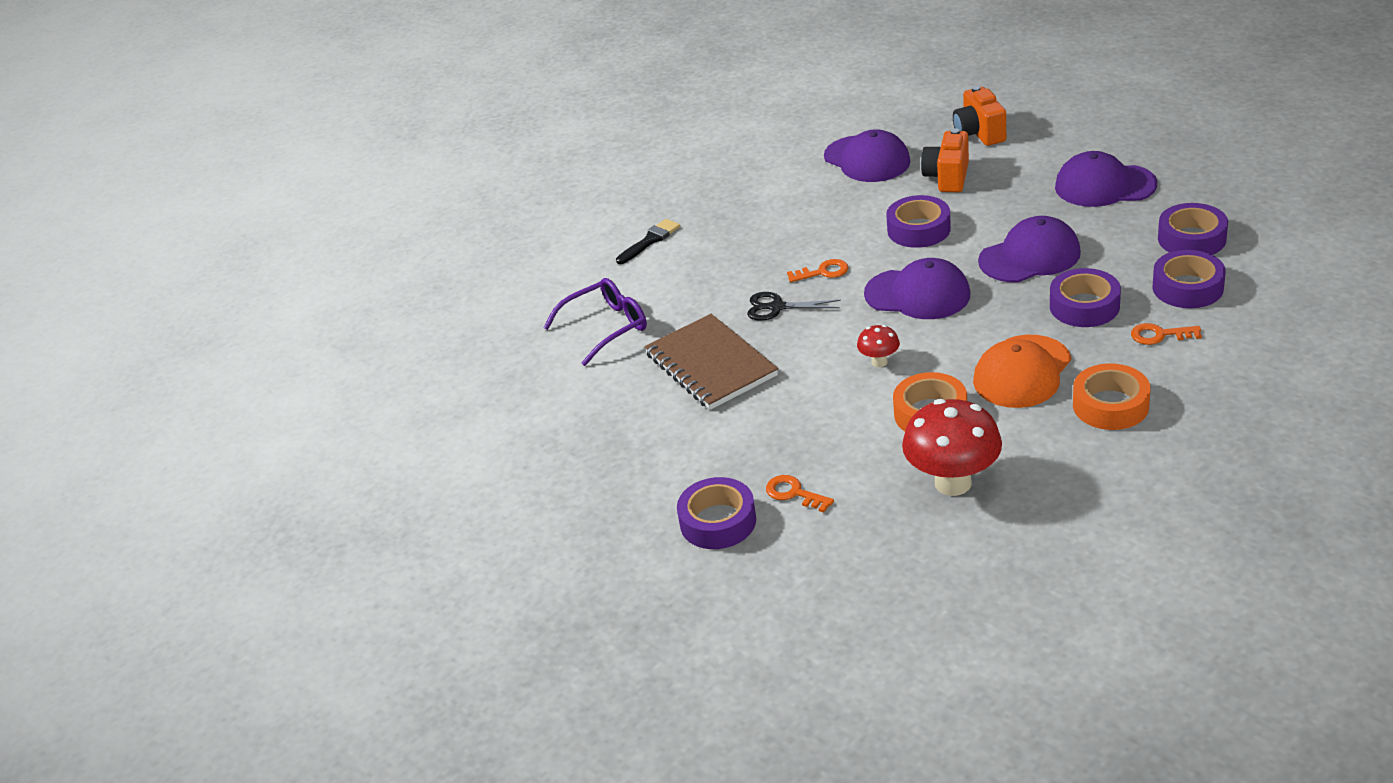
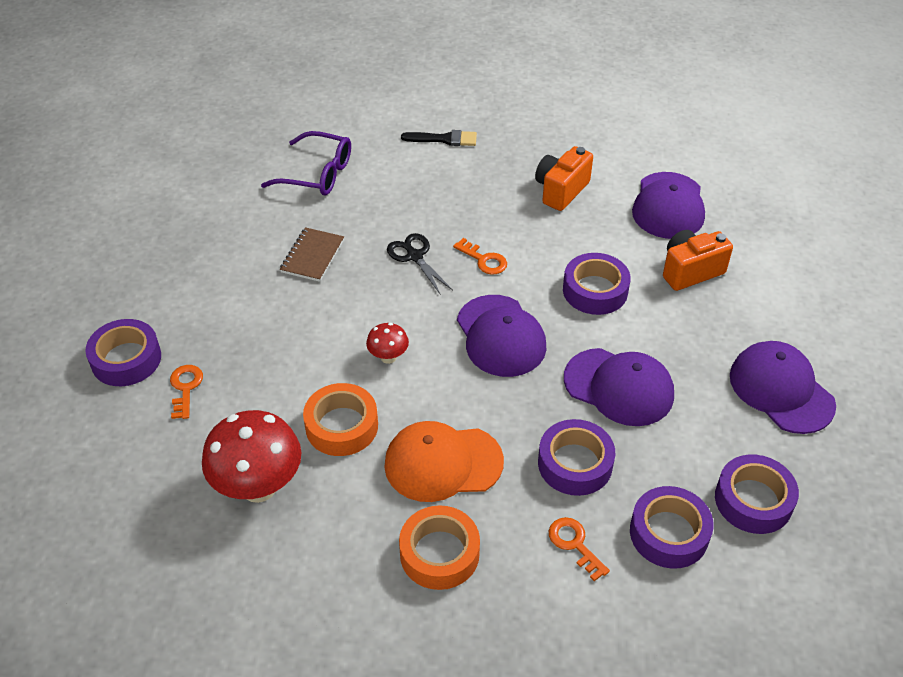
camera: 45 degrees right, 10 degrees up
(711, 365) = (312, 256): brown notebook -> brown notebook, size x0.57
(979, 133) = (780, 259): orange camera -> orange camera (561, 190)

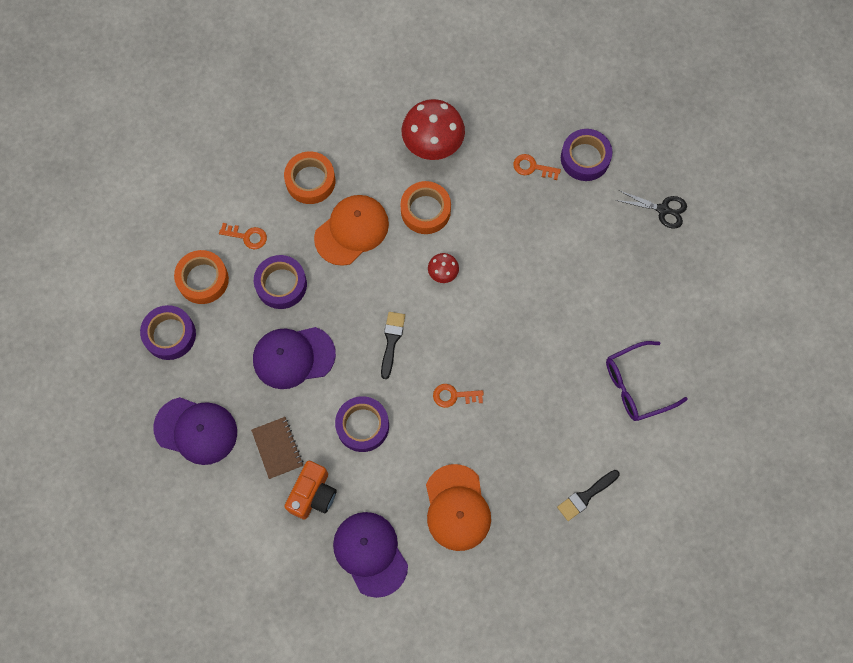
camera: 140 degrees right, 25 degrees up
(185, 388) = (532, 167): orange key -> orange key turned 150 degrees clockwise
(312, 256) = (563, 311): brown notebook -> brown notebook (277, 448)
(415, 256) = (500, 363): black scissors -> black scissors (663, 209)
(501, 336) = (391, 341): purple cap -> black brush
(561, 190) = (457, 508): orange camera -> orange cap
(669, 533) = (203, 279): purple tape -> orange tape

